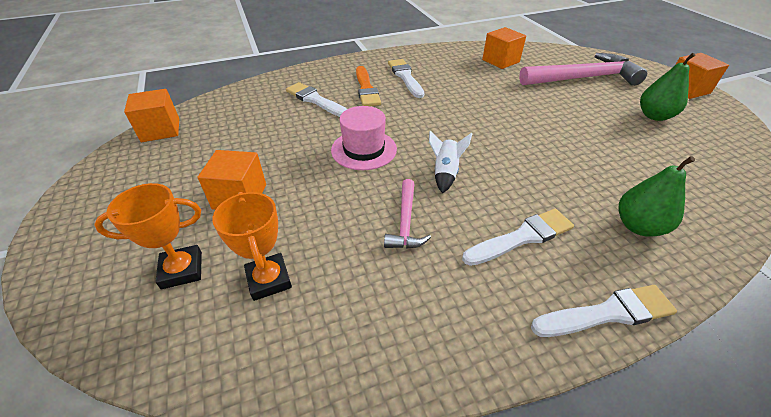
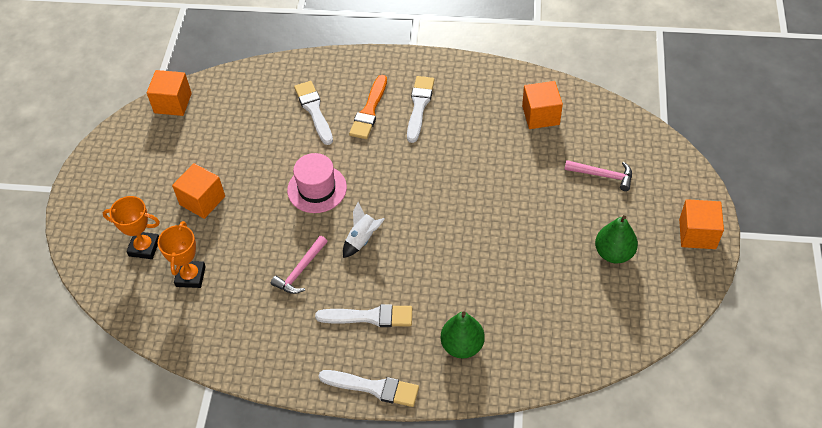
camera: 30 degrees right, 10 degrees up
(583, 78) = (603, 175): pink hammer -> pink hammer, size x0.50

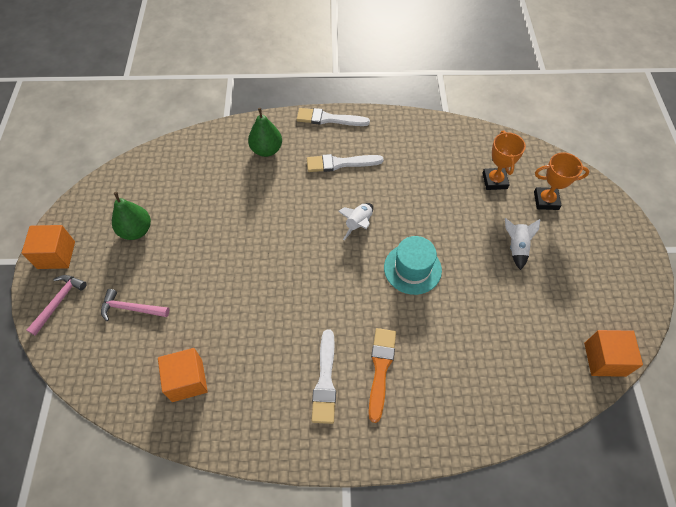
camera: 170 degrees right, 5 degrees up
(202, 200) = (516, 247): orange cube -> white rocket
(300, 271) = (405, 193): pink hammer -> pink hammer (59, 302)
(314, 110) = (442, 363): white brush -> none
(317, 189) = (412, 268): pink hat -> turquoise hat

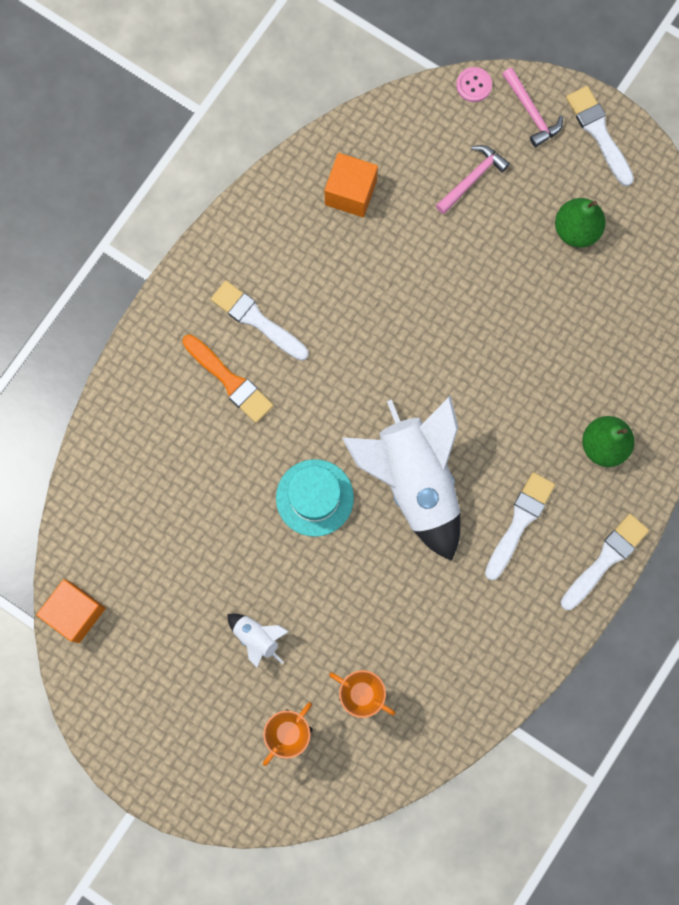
camera: 125 degrees right, 20 degrees up
(53, 350) = (473, 85): none -> pink button
(56, 255) = (598, 133): orange cube -> white brush
(358, 224) = (414, 480): white rocket -> white rocket, size x2.37

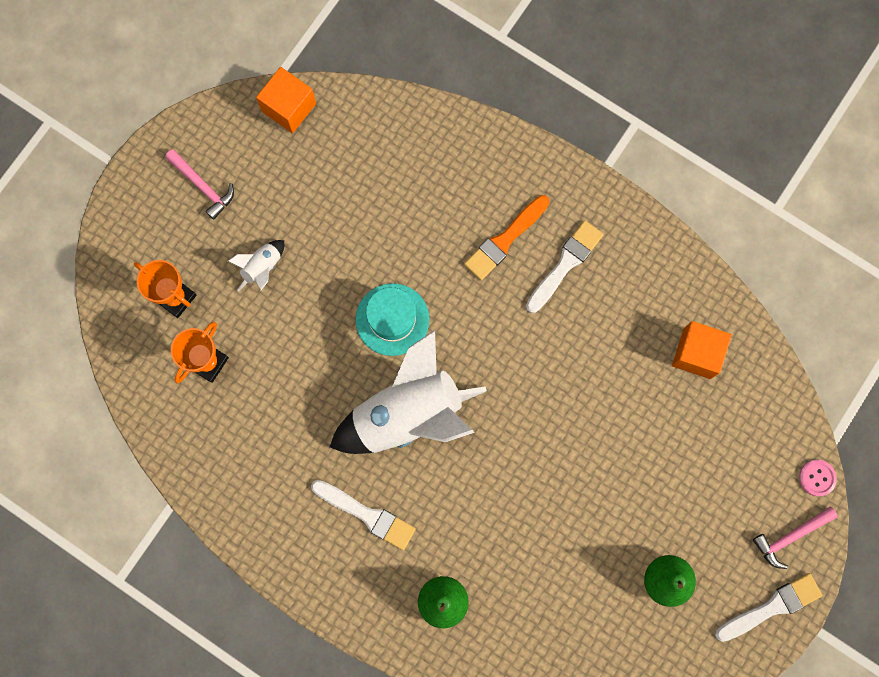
camera: 90 degrees right, 0 degrees up
(472, 178) = (716, 475): pink hammer -> pink hammer (203, 186)
(605, 559) = (329, 599): white brush -> none

